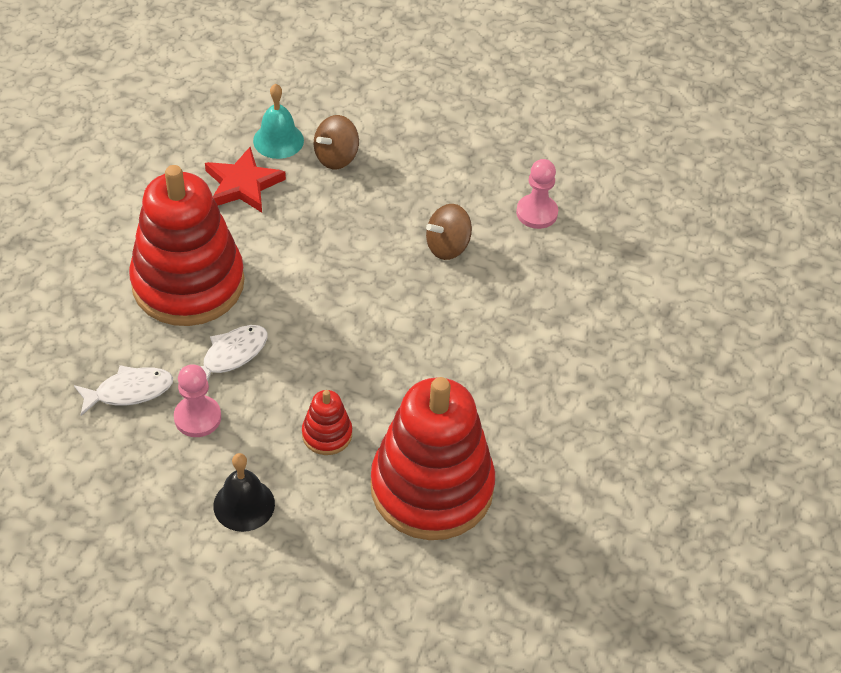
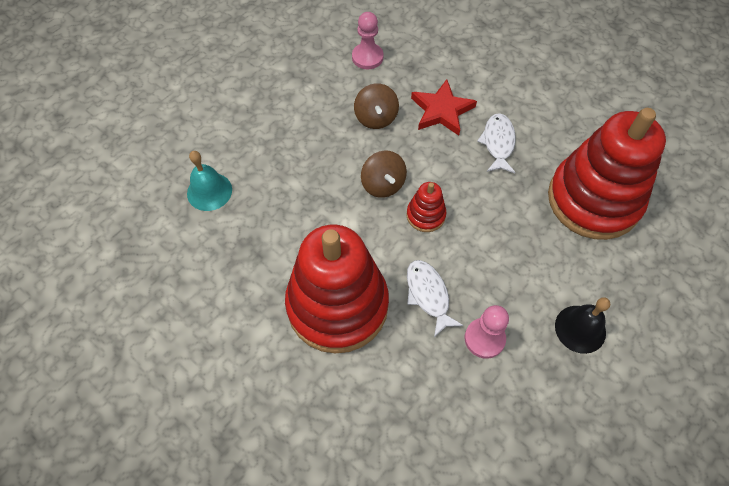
camera: 65 degrees left, 10 degrees up
(129, 391) = (439, 386): white fish -> white fish (498, 143)
(243, 184) = (246, 232): red star -> red star (441, 111)
(327, 434) = (528, 251): red stacking toy -> red stacking toy (425, 215)
(336, 157) = (250, 157): brown spinning top -> brown spinning top (383, 184)

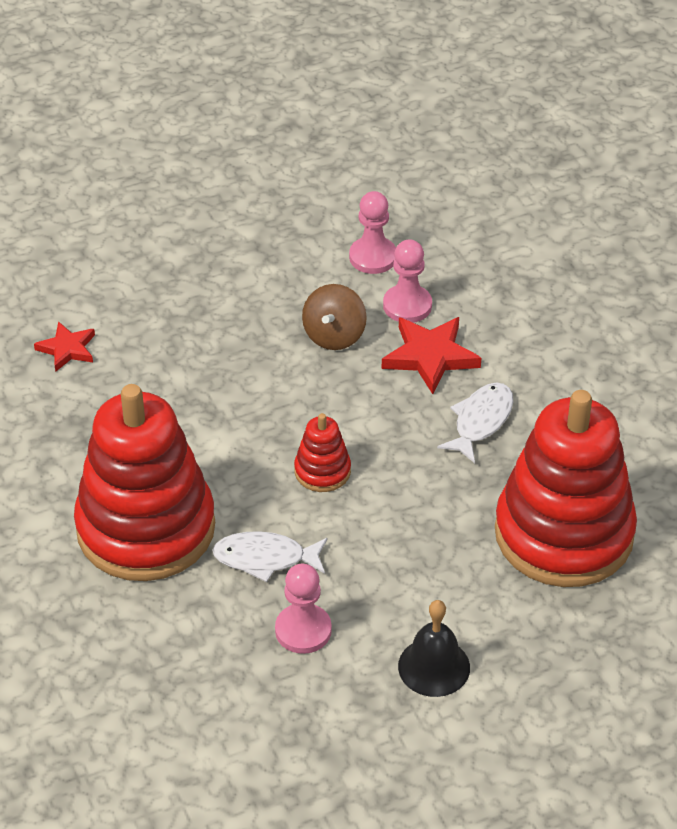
camera: 25 degrees right, 15 degrees down
(209, 191) = (67, 349): turquoise bell -> red star
(383, 184) = (290, 417): brown spinning top -> none
(407, 82) = (407, 305): none -> pink pawn
(428, 295) = (265, 558): white fish -> white fish turned 90 degrees counterclockwise

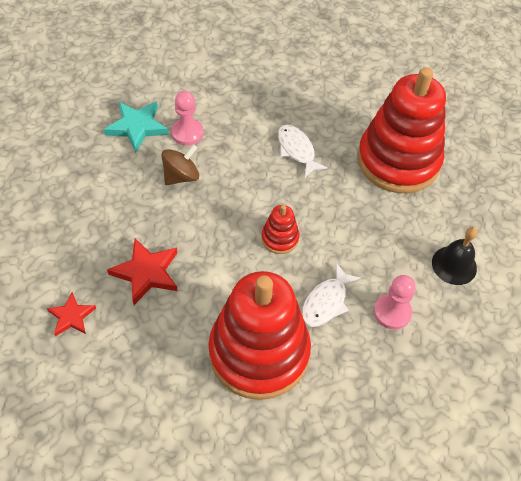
camera: 60 degrees left, 10 degrees up
(334, 335) = (181, 176): brown spinning top -> brown spinning top turned 90 degrees counterclockwise
(373, 257) = (137, 127): pink pawn -> turquoise star
(430, 356) = (233, 144): red star -> red star (146, 273)

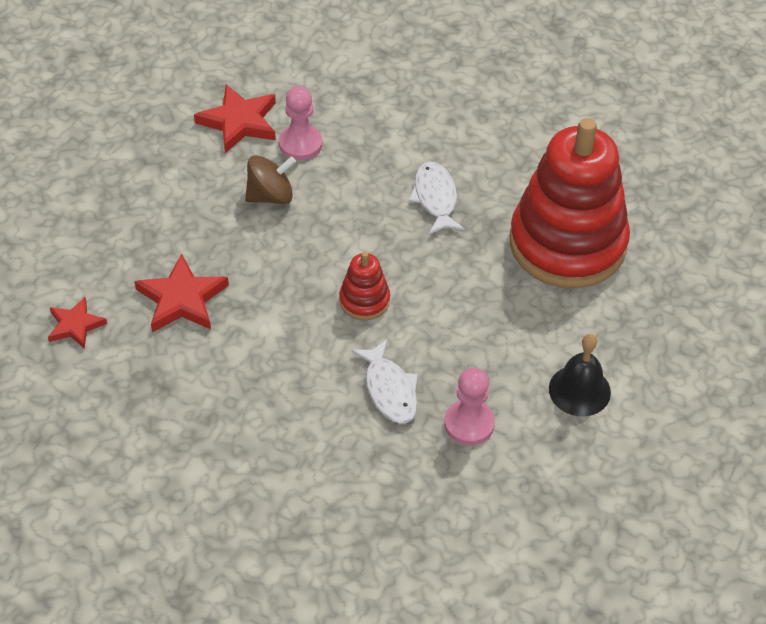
camera: 20 degrees right, 5 degrees down
(137, 127) = (239, 122): turquoise star -> red star
(259, 352) = (280, 424): red stacking toy -> none
(326, 302) = (390, 390): white fish -> white fish turned 75 degrees counterclockwise

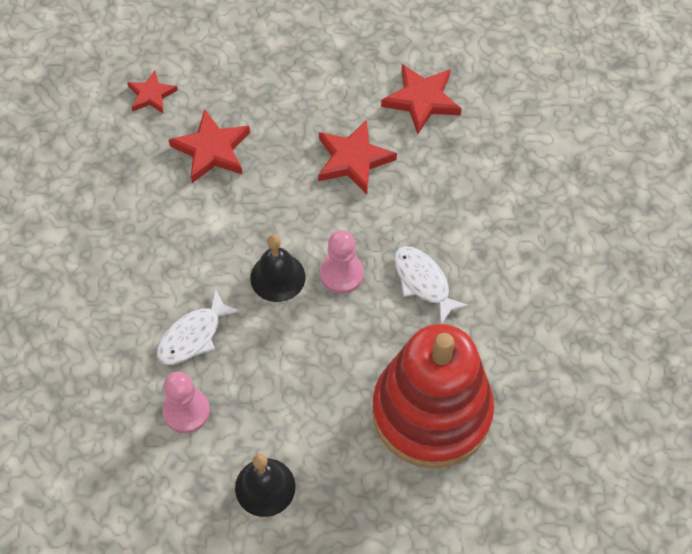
camera: 65 degrees right, 10 degrees up
(270, 196) = (353, 159): brown spinning top -> red star
(300, 144) = (424, 154): pink pawn -> pink pawn (341, 274)
(364, 300) = (277, 277): red stacking toy -> black bell
(435, 198) = (423, 282): white fish -> white fish turned 90 degrees counterclockwise

